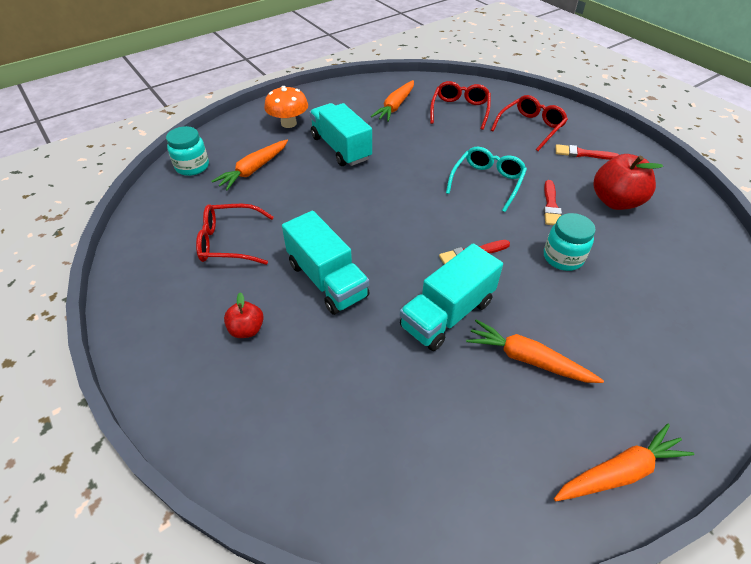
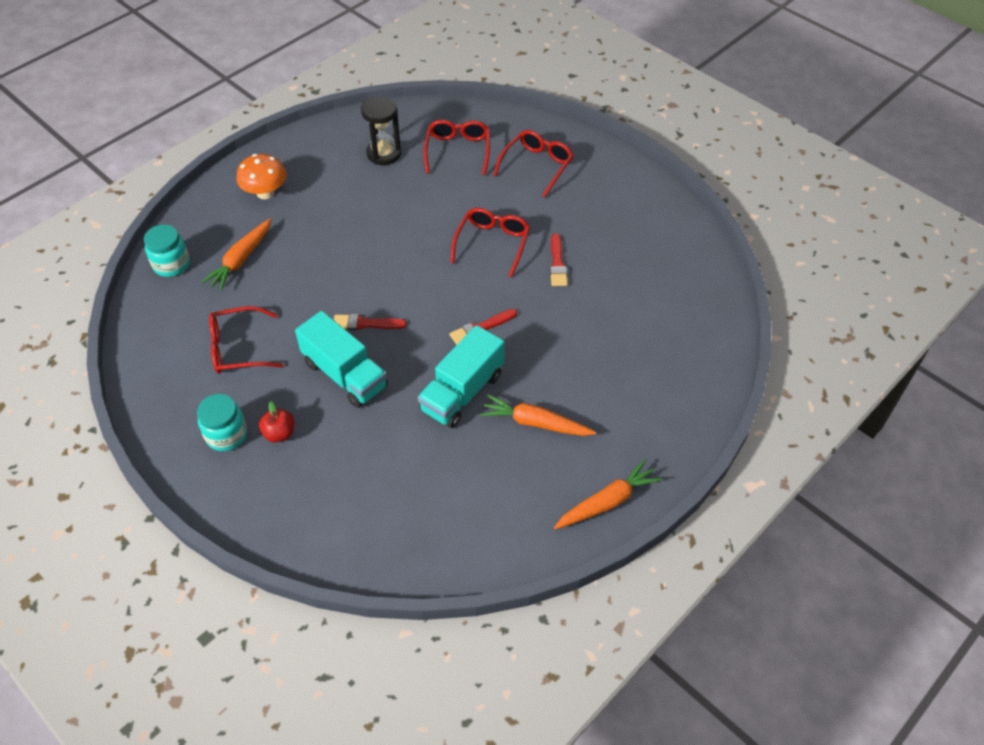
camera: 10 degrees left, 5 degrees up
(341, 148) = (331, 219): turquoise truck -> none
(395, 106) = (384, 154): orange carrot -> black hourglass
(487, 182) = (492, 243): turquoise glasses -> red glasses
(563, 258) = (568, 320): turquoise jar -> turquoise jar (226, 435)
(582, 154) = (591, 194): red brush -> red brush (365, 323)
(615, 201) = (621, 250): red apple -> none

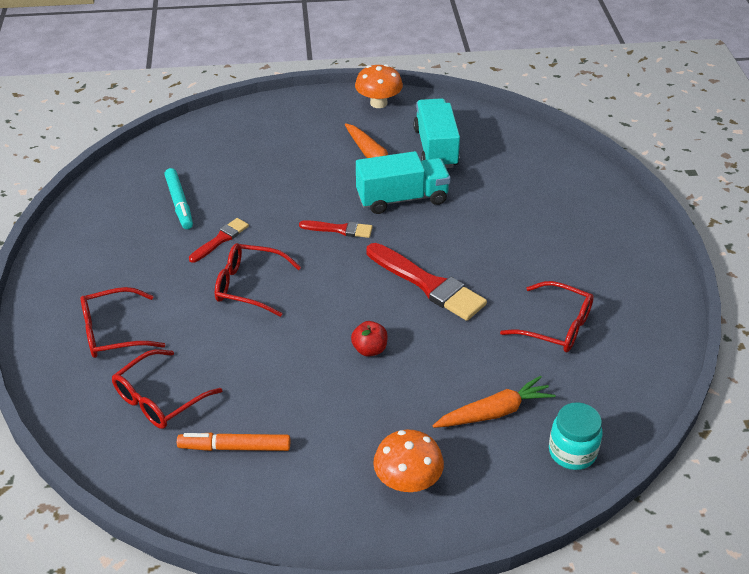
camera: 140 degrees left, 10 degrees down
(226, 435) = (609, 266): turquoise jar -> none
(279, 433) = (565, 245): red apple -> red apple (369, 349)
(345, 374) = (479, 256): turquoise truck -> turquoise truck (435, 148)
(365, 323) = (427, 284): red brush -> red brush, size x1.83
(384, 154) = (234, 447): black hourglass -> orange marker
(492, 243) = (249, 286): red glasses -> red glasses turned 45 degrees clockwise
(607, 502) = (378, 103): orange carrot -> orange mushroom
(627, 272) = (179, 203): none -> turquoise marker

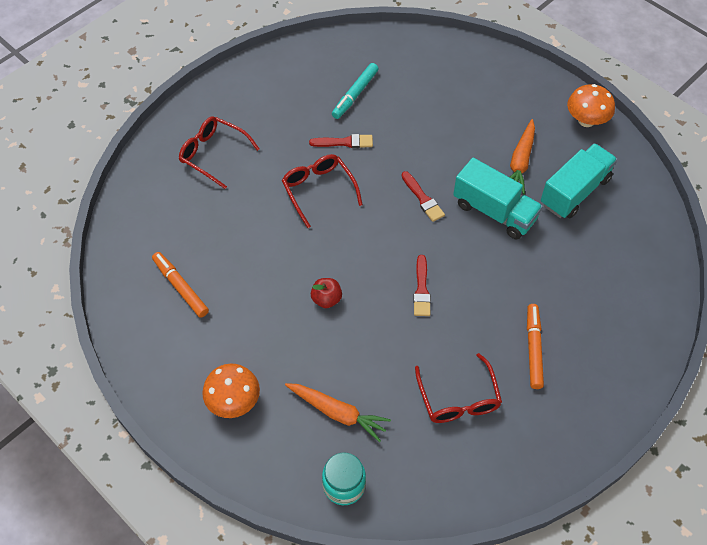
camera: 50 degrees right, 15 degrees up
(159, 399) = (183, 220): red glasses -> none
(427, 284) = (421, 289): red brush -> red brush, size x0.55
(553, 256) = (533, 349): none -> orange marker

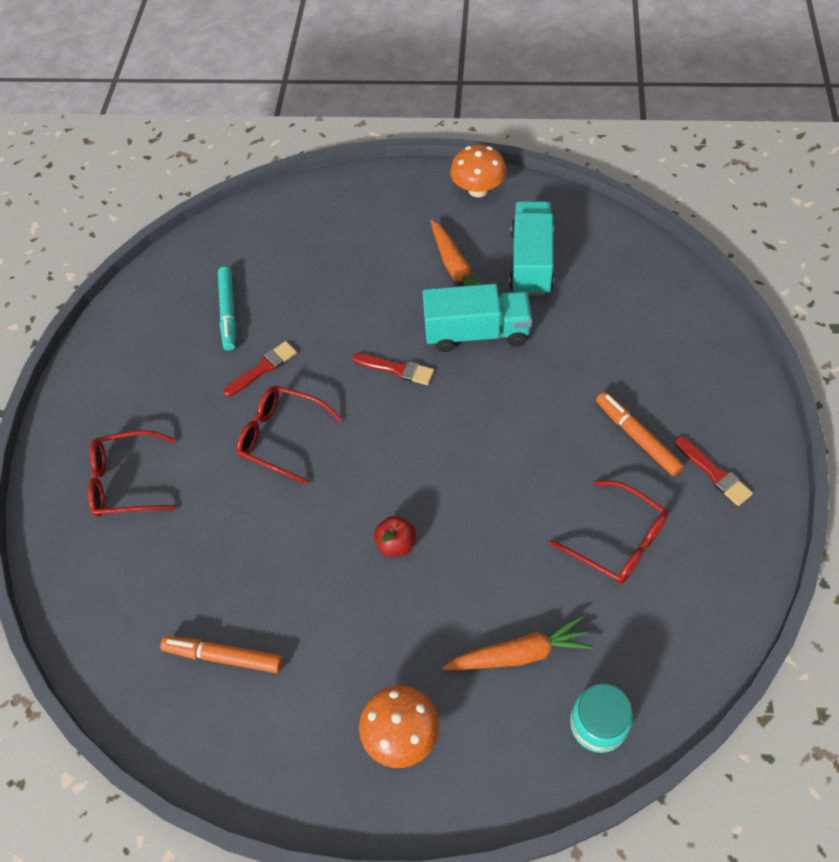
camera: 35 degrees left, 0 degrees up
(421, 289) = (481, 460): red brush -> red brush (714, 473)

